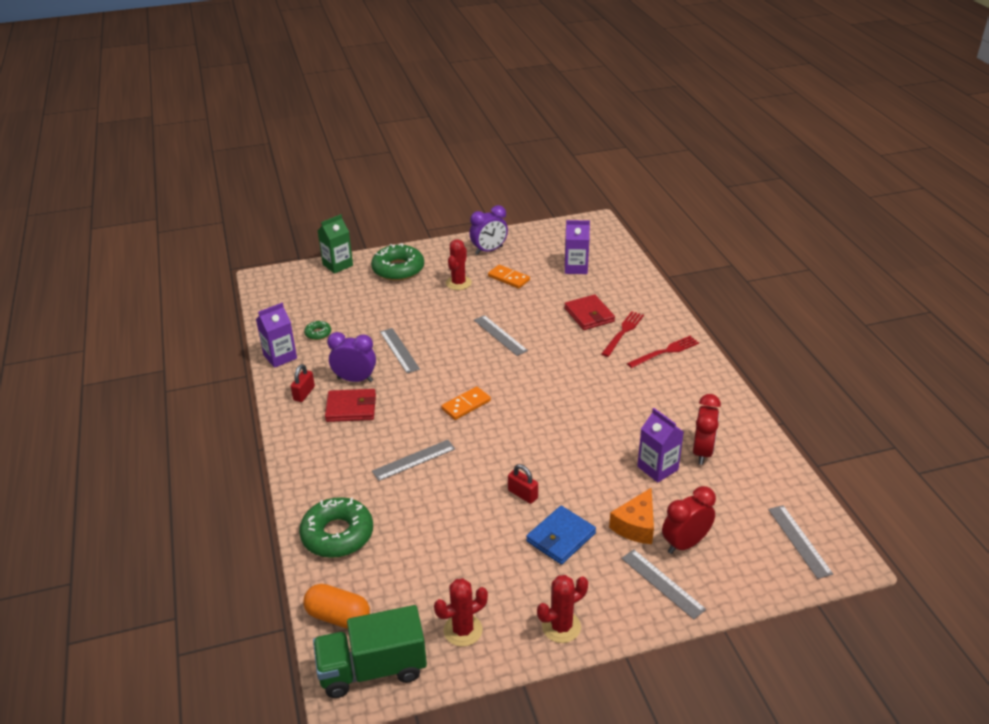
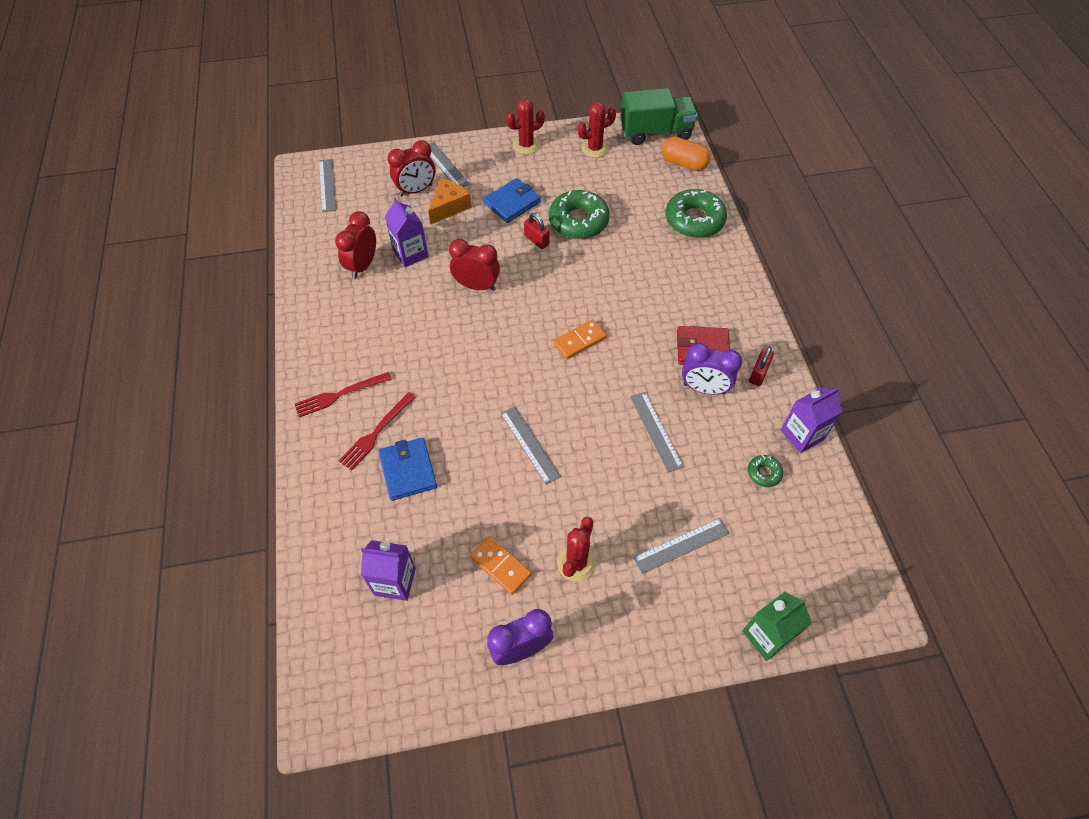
camera: 175 degrees left, 20 degrees up
(398, 269) = (668, 611): green donut -> green donut (578, 221)
(414, 460) = (633, 282): grey ruler -> grey ruler (681, 545)
(576, 443) = (477, 286): none -> red clock
(589, 315) = (408, 470): red wallet -> blue wallet

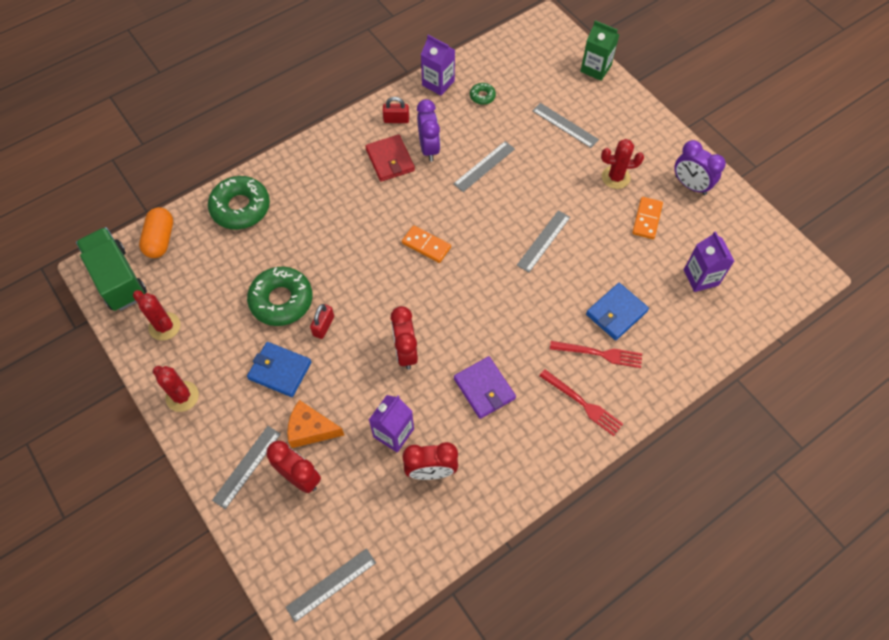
camera: 115 degrees left, 5 degrees up
(405, 327) = (484, 389): none -> purple wallet

